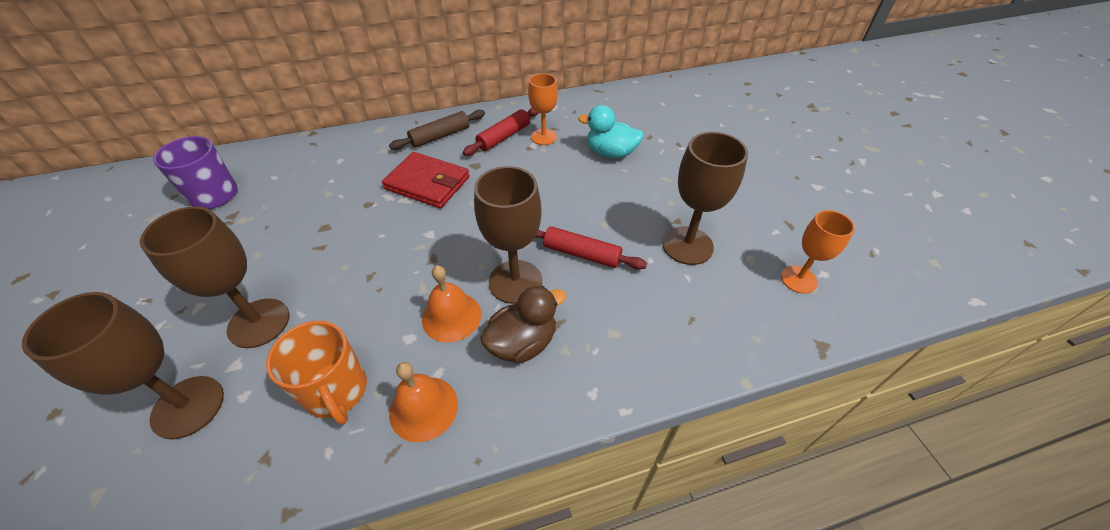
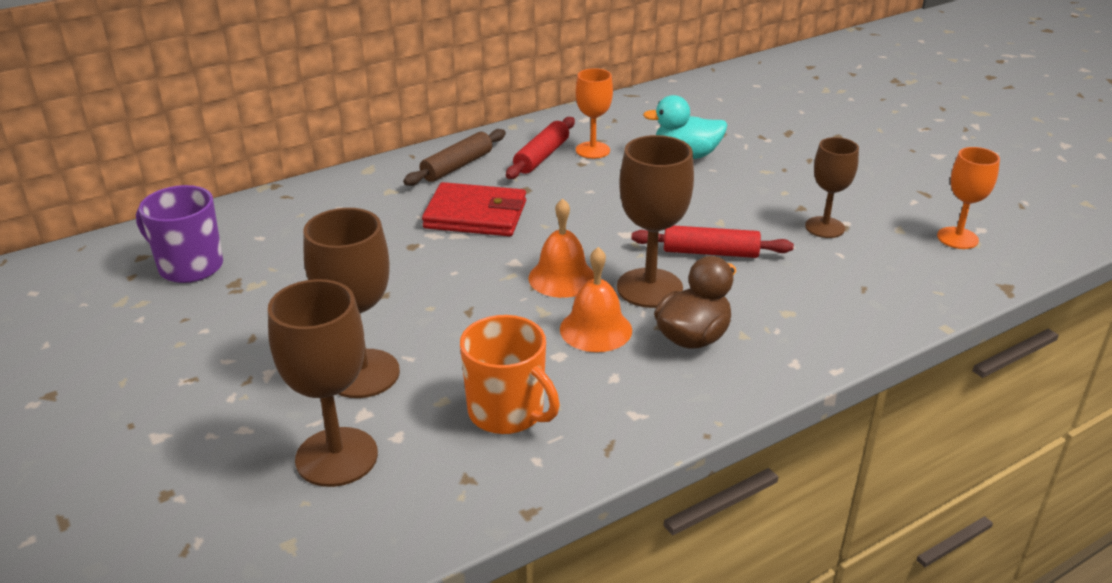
camera: 15 degrees left, 15 degrees down
(423, 408) = (618, 407): orange bell -> orange bell (562, 278)
(687, 245) = (824, 227): brown goblet -> brown goblet, size x0.64

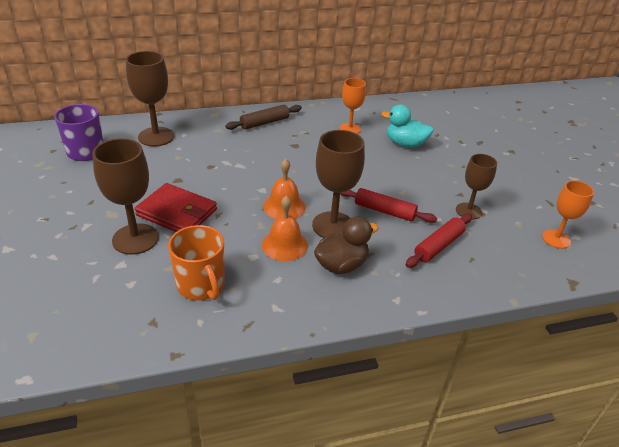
camera: 15 degrees right, 5 degrees up
(336, 457) = (90, 287): brown goblet -> brown goblet (156, 137)
(476, 215) = (257, 155): red wallet -> red wallet (177, 212)
(541, 156) = (317, 127): red rolling pin -> red rolling pin (438, 246)

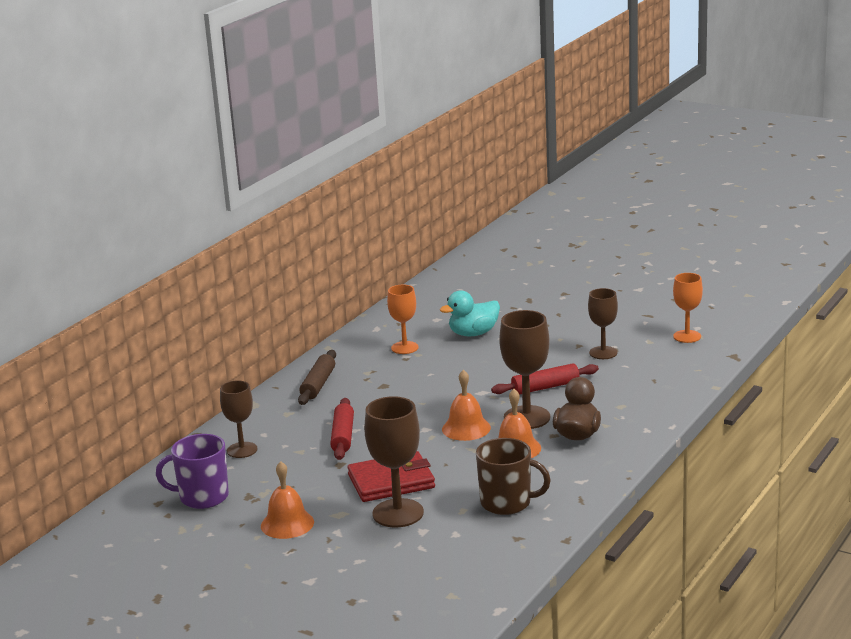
camera: 40 degrees left, 15 degrees down
(79, 199) = (287, 524): none -> orange bell
(156, 137) = (242, 450): brown goblet -> brown goblet, size x0.64
(201, 285) = (507, 503): orange mug -> brown mug
(438, 246) = (620, 385): red rolling pin -> red rolling pin (343, 436)

